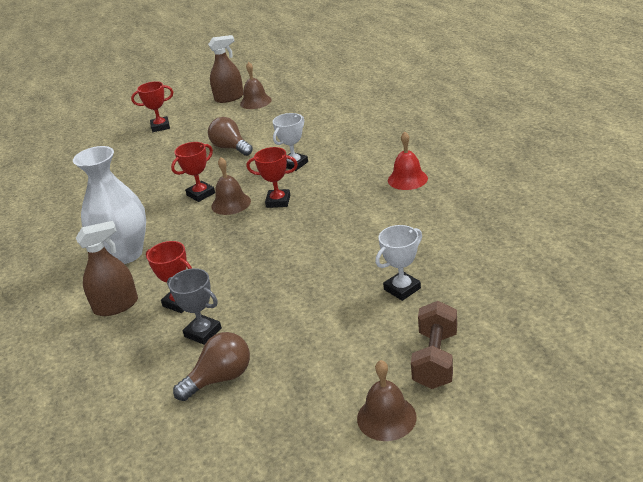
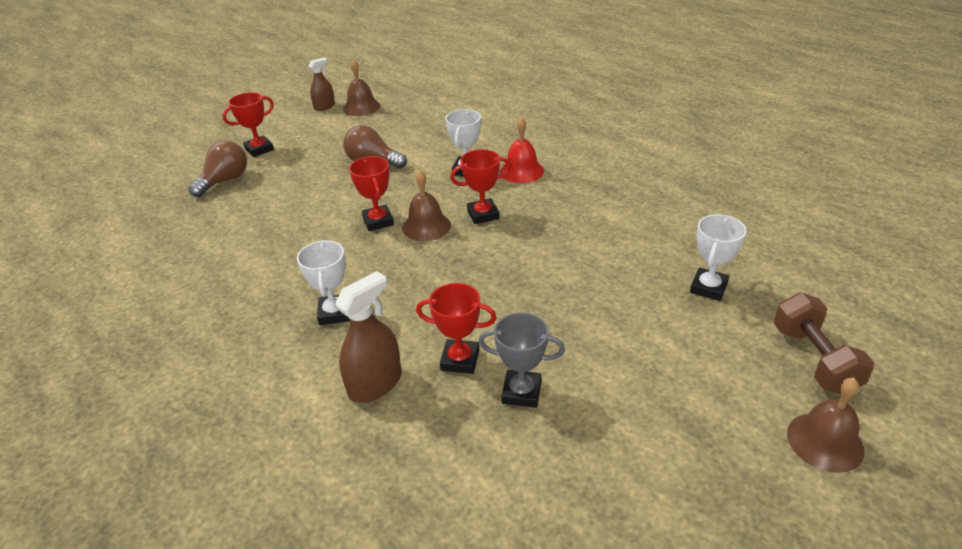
camera: 25 degrees left, 5 degrees up
(125, 254) = (335, 313): white vase -> white trophy
(201, 194) = (378, 221): red trophy -> red trophy turned 45 degrees counterclockwise
(220, 378) = (593, 446): brown light bulb -> brown light bulb (225, 180)
(229, 98) = (324, 106): brown spray bottle -> brown spray bottle, size x0.65
(407, 179) = (608, 168): red bell -> red bell (521, 171)

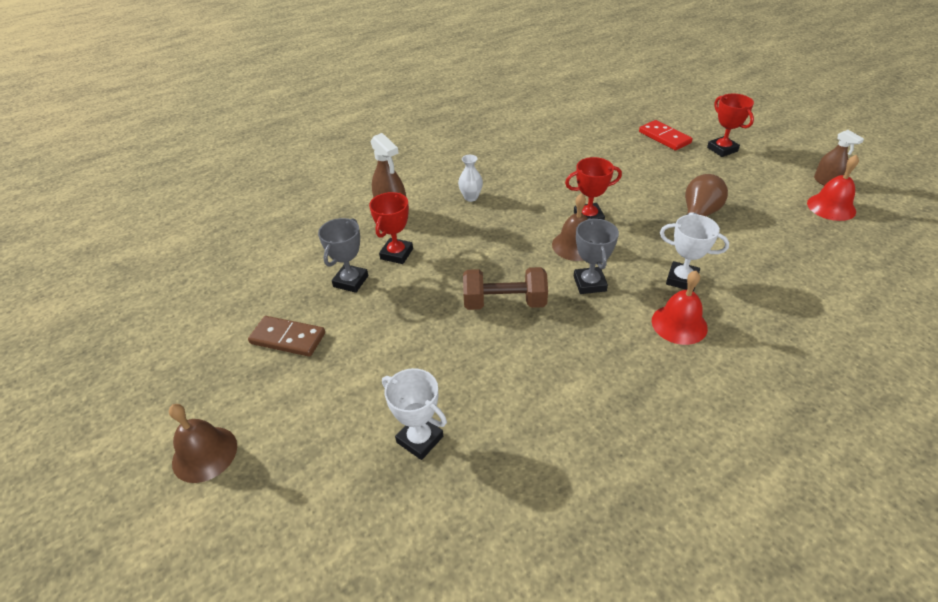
camera: 100 degrees right, 5 degrees up
(225, 180) = (664, 137): brown light bulb -> red domino
(335, 313) = (471, 197): white trophy -> white vase
(361, 107) = (831, 207): brown bell -> red bell
(483, 214) = (589, 283): red trophy -> grey trophy
(639, 425) = (288, 338): none -> brown domino
(814, 359) = (286, 492): brown dumbbell -> brown dumbbell (504, 303)

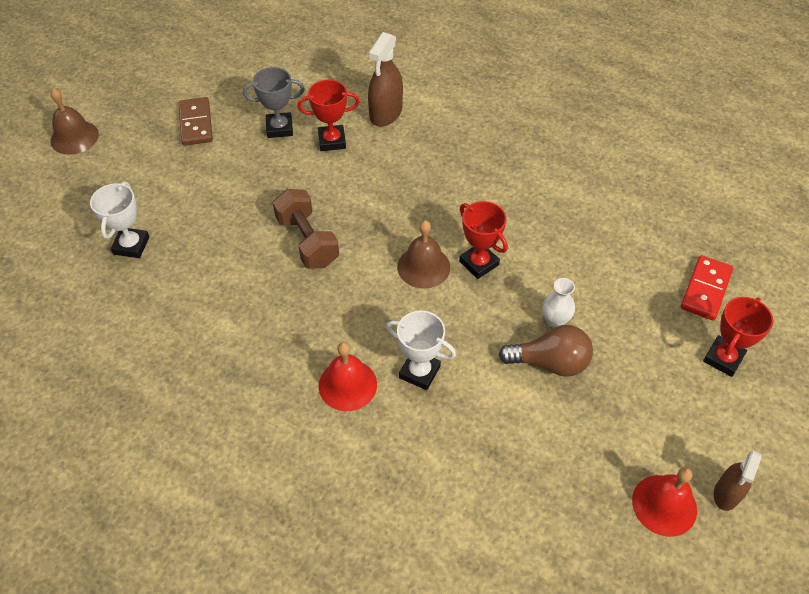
camera: 60 degrees right, 10 degrees up
(471, 197) = (452, 157): white vase -> white vase (555, 320)
(589, 283) = (369, 296): grey trophy -> none
(682, 279) = (419, 372): white trophy -> white trophy turned 60 degrees counterclockwise

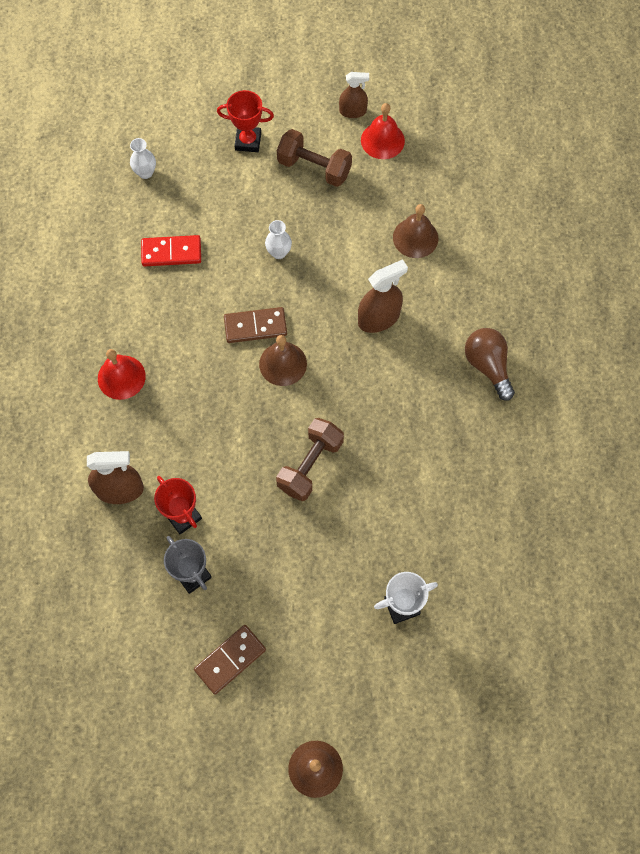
camera: 120 degrees left, 15 degrees up
(347, 385) = (419, 358): red bell -> red bell (121, 377)
(419, 372) = (378, 318): white trophy -> brown spray bottle
(479, 263) = (255, 326): red trophy -> brown domino
(500, 464) = (415, 238): none -> brown bell
(550, 363) = (318, 241): brown light bulb -> brown light bulb (487, 366)
(654, 407) = (314, 168): none -> brown dumbbell
(705, 289) = (190, 169): red domino -> red domino (171, 252)
(718, 251) = (145, 172): none -> white vase

